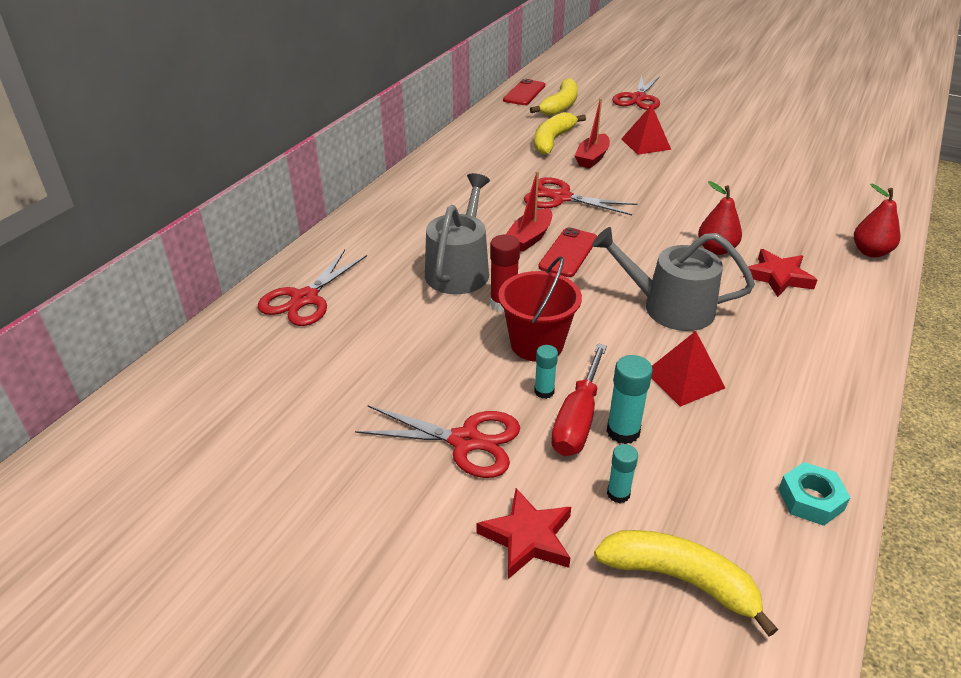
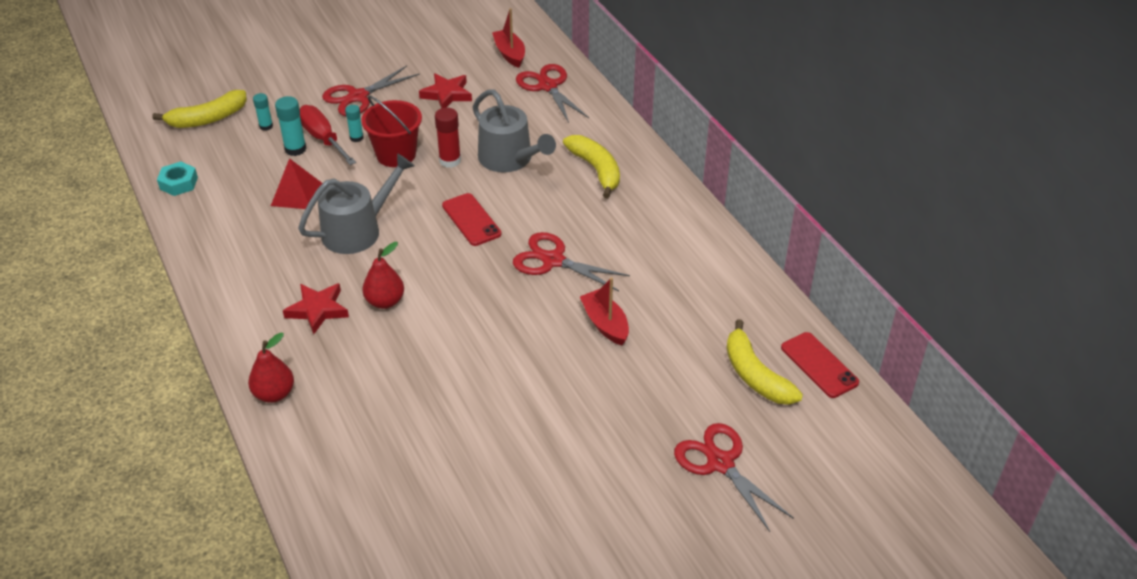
camera: 125 degrees right, 5 degrees up
(527, 538) = (282, 90): red star -> red star (447, 94)
(530, 238) = (512, 211): red boat -> red boat (509, 54)
(552, 140) = (669, 317): yellow banana -> yellow banana (596, 170)
(561, 198) = (553, 260): red scissors -> red scissors turned 120 degrees counterclockwise
(645, 144) = (597, 385): red pyramid -> none

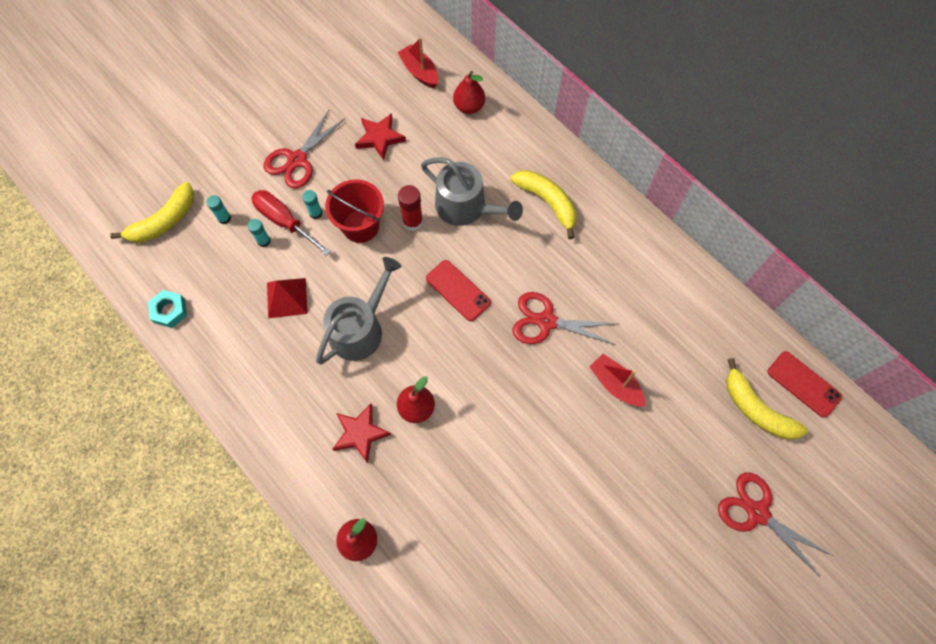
camera: 15 degrees left, 25 degrees up
(295, 149) = (264, 241): turquoise glue stick -> turquoise glue stick, size x0.64
(548, 86) = (469, 106): red scissors -> red pear

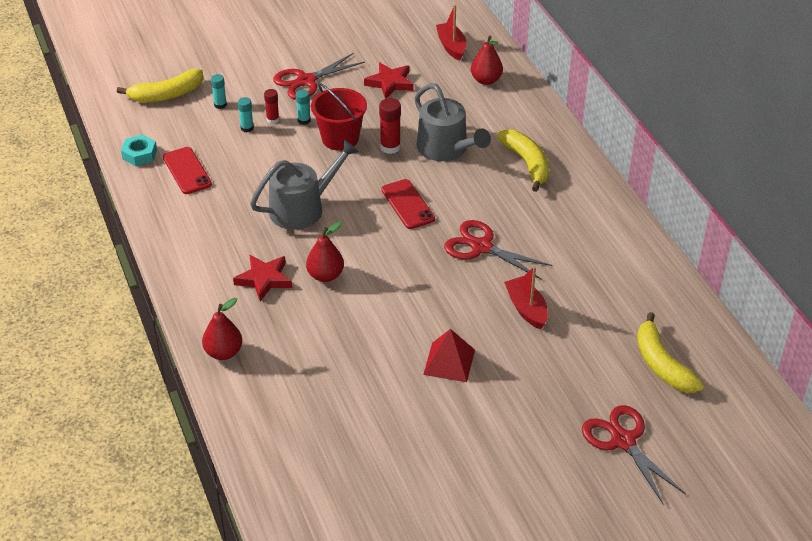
camera: 20 degrees right, 25 degrees down
(285, 222) = (273, 119): red screwdriver -> red glue stick
(287, 298) = (247, 171): red pyramid -> red pyramid (449, 362)
(803, 384) = (722, 359): red phone -> red phone (187, 171)

